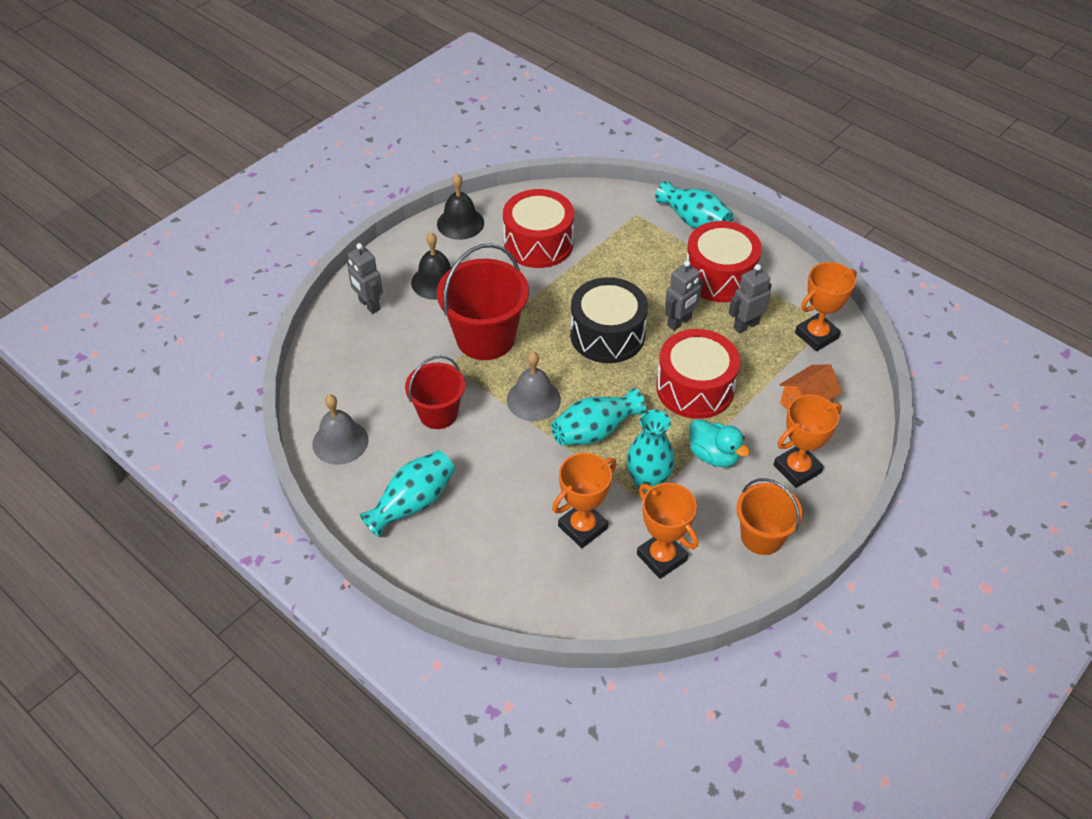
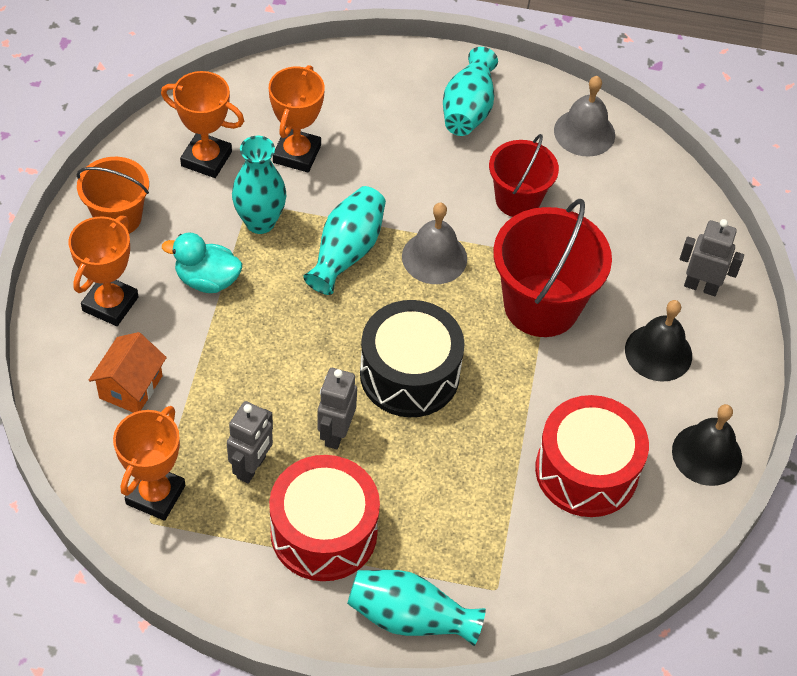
camera: 145 degrees right, 5 degrees up
(695, 388) = (269, 350): red drum -> none

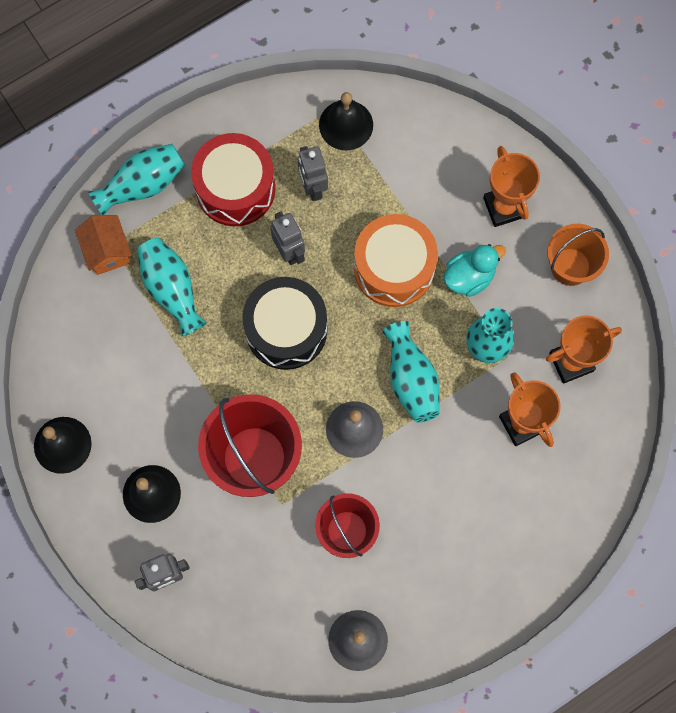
camera: 140 degrees right, 20 degrees up
(130, 387) = (431, 170): orange house -> orange house (107, 251)
(155, 495) = (346, 125): orange trophy -> black bell
(261, 340) = (394, 268): none -> orange drum
(468, 109) = (454, 579): turquoise vase -> turquoise vase (172, 290)
(586, 471) = (125, 364): red drum -> none

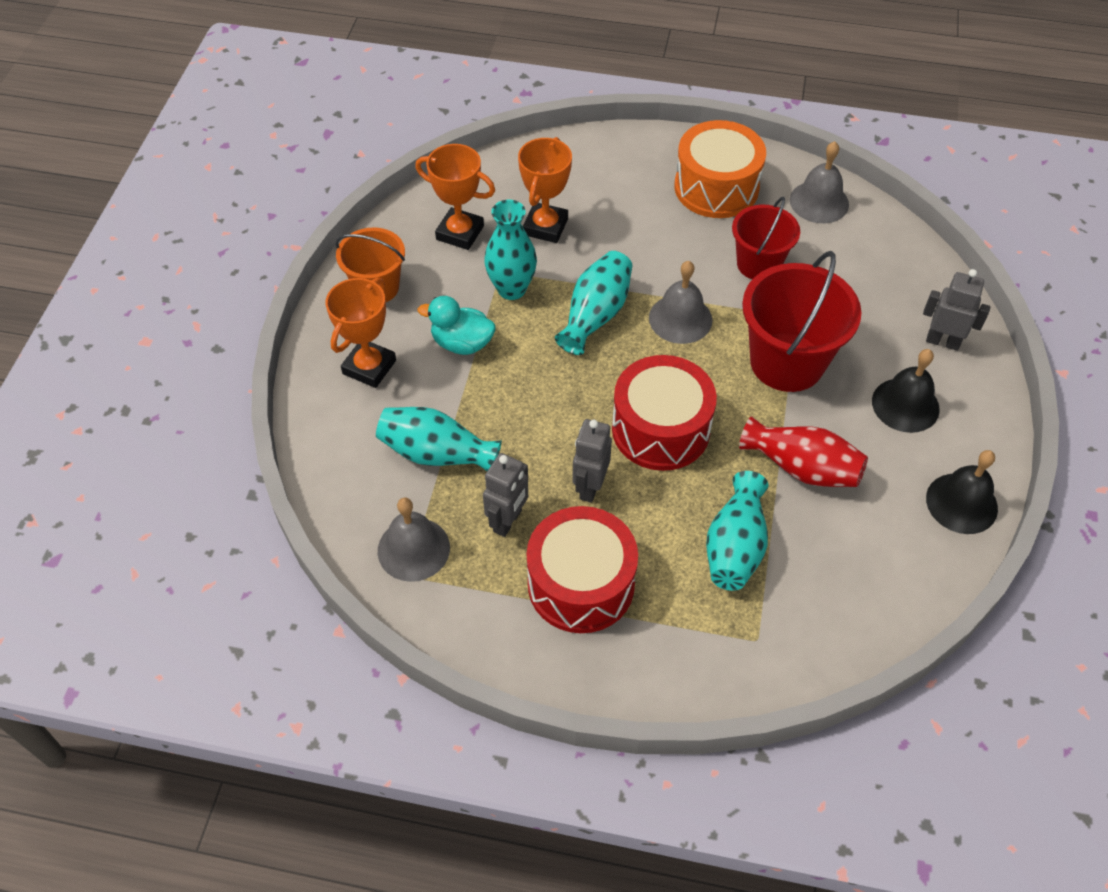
camera: 135 degrees left, 20 degrees down
(107, 251) = (768, 636): orange house -> none
(143, 185) = (671, 669): turquoise vase -> turquoise vase (437, 453)
(178, 381) = (802, 468): none -> red vase
(286, 330) = (660, 429): black drum -> red drum
(346, 125) = (413, 549): black bell -> grey bell
(394, 268) = (514, 399): orange drum -> orange drum (716, 187)

